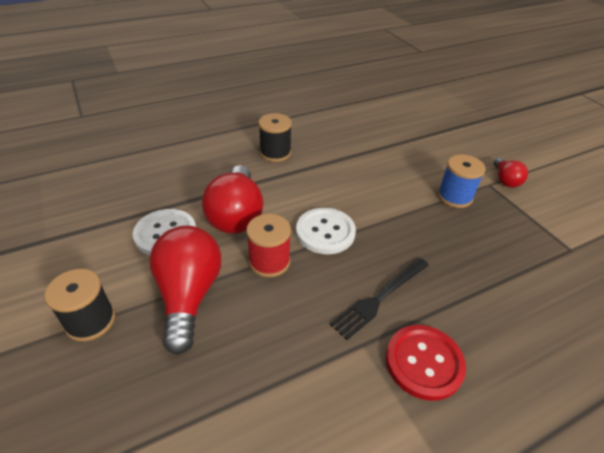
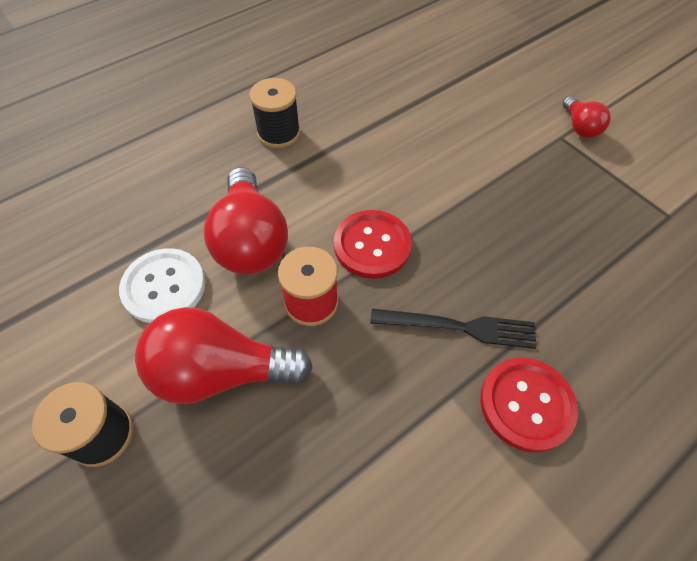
camera: 10 degrees left, 15 degrees up
(189, 295) = (221, 371): red light bulb -> red light bulb turned 75 degrees counterclockwise
(325, 232) = (372, 245): white button -> red button
(380, 297) = (459, 327): black fork -> black fork turned 120 degrees counterclockwise
(454, 197) = (522, 163): blue spool -> none

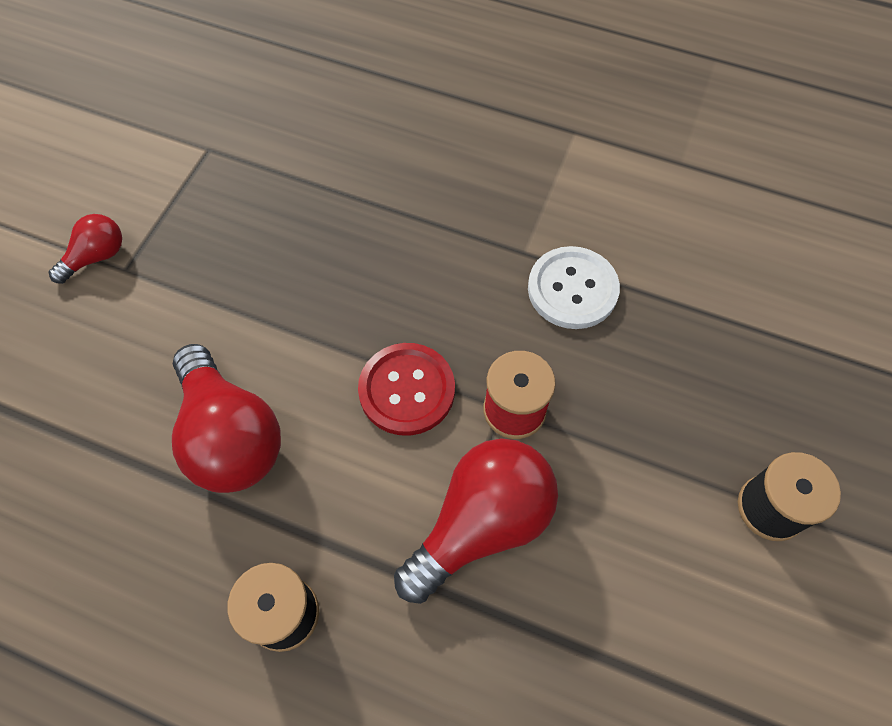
camera: 120 degrees left, 5 degrees up
(164, 287) = (602, 577): white button -> white button (572, 289)
(221, 371) = (641, 446): red light bulb -> red light bulb (230, 436)
(459, 327) = (453, 272): black fork -> none
(526, 404) = (493, 199): red button -> none

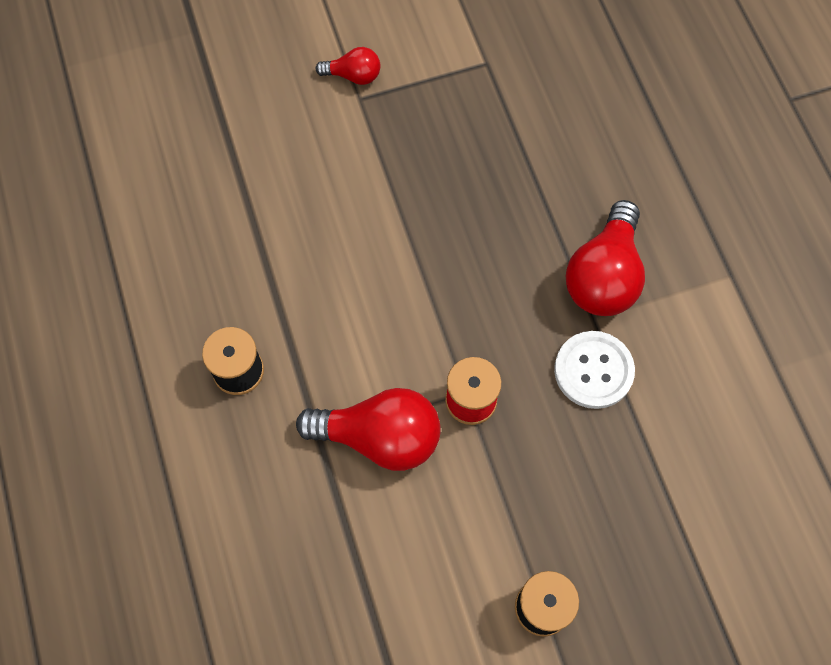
camera: 50 degrees right, 5 degrees up
(230, 436) = (311, 253): red light bulb -> red light bulb (603, 276)
(407, 390) = (427, 326): red button -> none

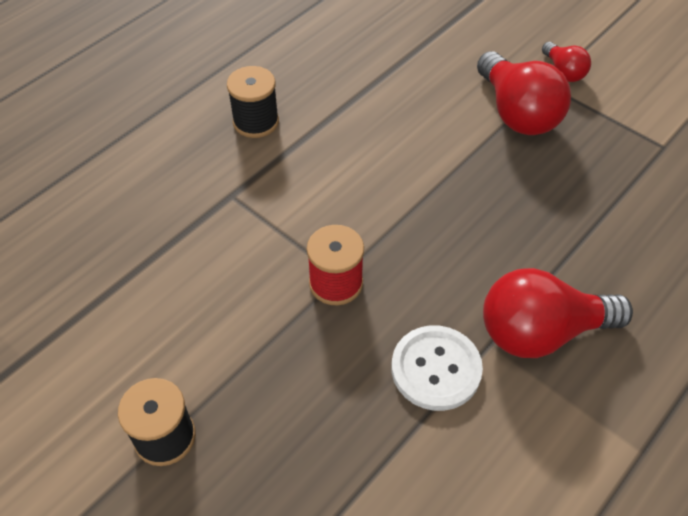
camera: 60 degrees right, 15 degrees down
(379, 437) = (258, 234): red light bulb -> red light bulb (517, 113)

